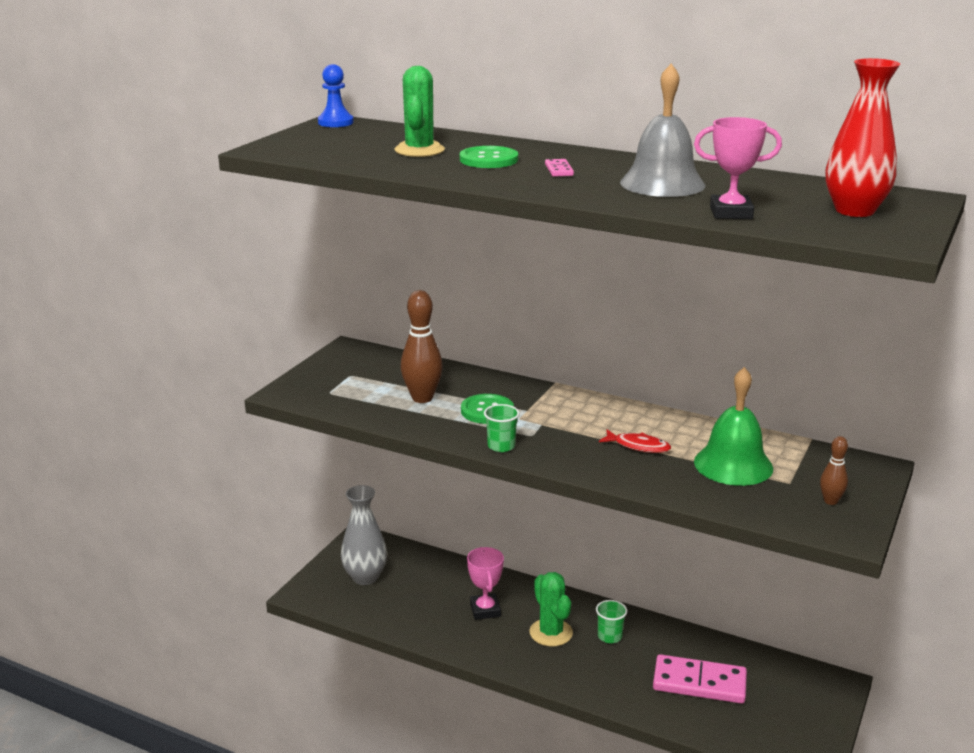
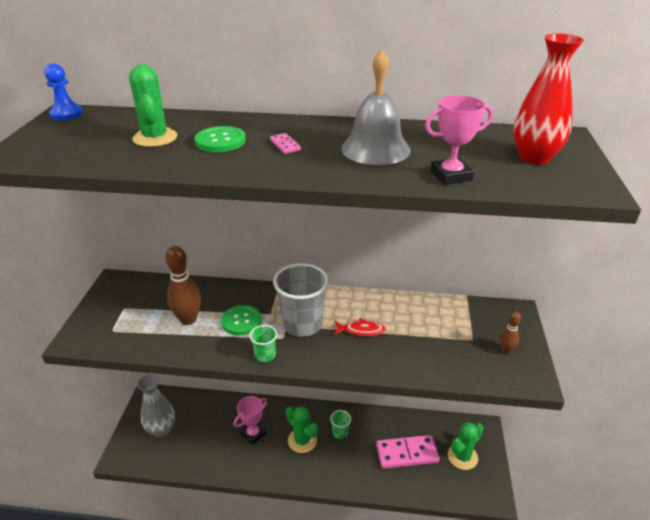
camera: 20 degrees left, 10 degrees up
(485, 610) = (253, 434): pink trophy -> pink trophy turned 75 degrees clockwise
(563, 427) = (302, 324): none -> grey cup
(733, 465) = (430, 332): green bell -> none
(785, 707) = (462, 457): none -> green cactus

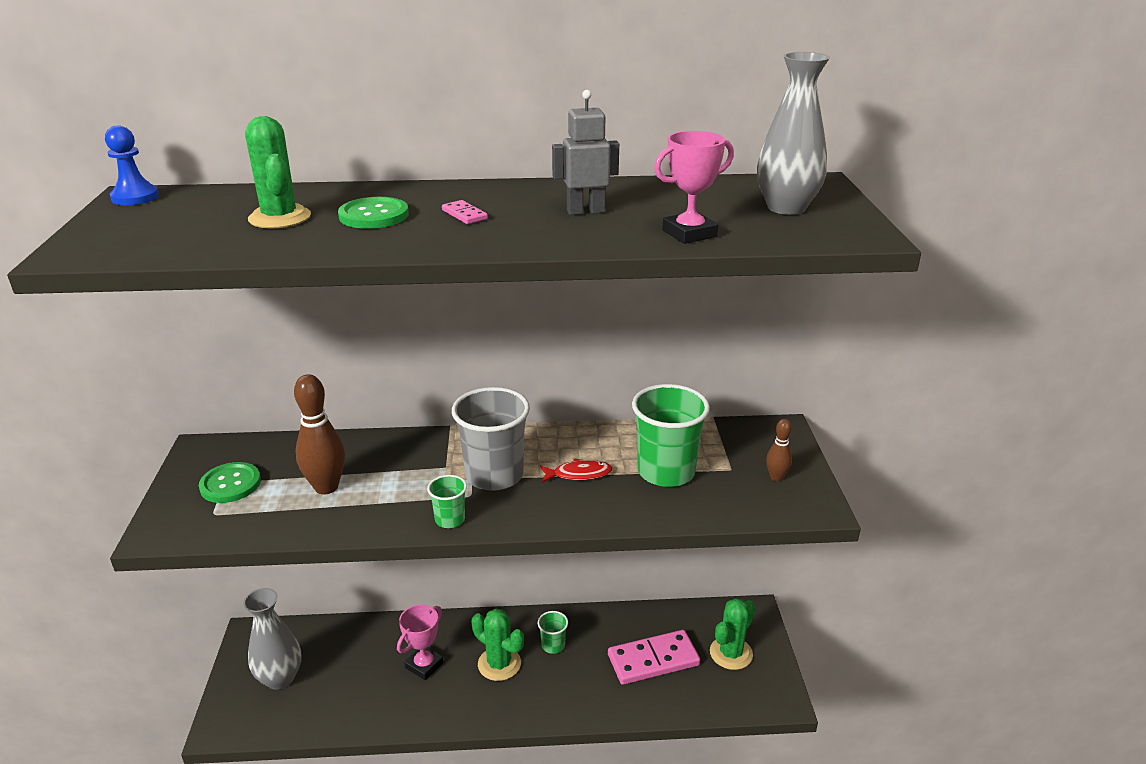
camera: 10 degrees left, 5 degrees down
(241, 321) = (406, 481): green button -> green button (230, 484)
(375, 149) = (585, 211): grey bell -> grey robot
(424, 336) = (666, 472): none -> green cup
(534, 157) = (786, 208): red vase -> grey vase

